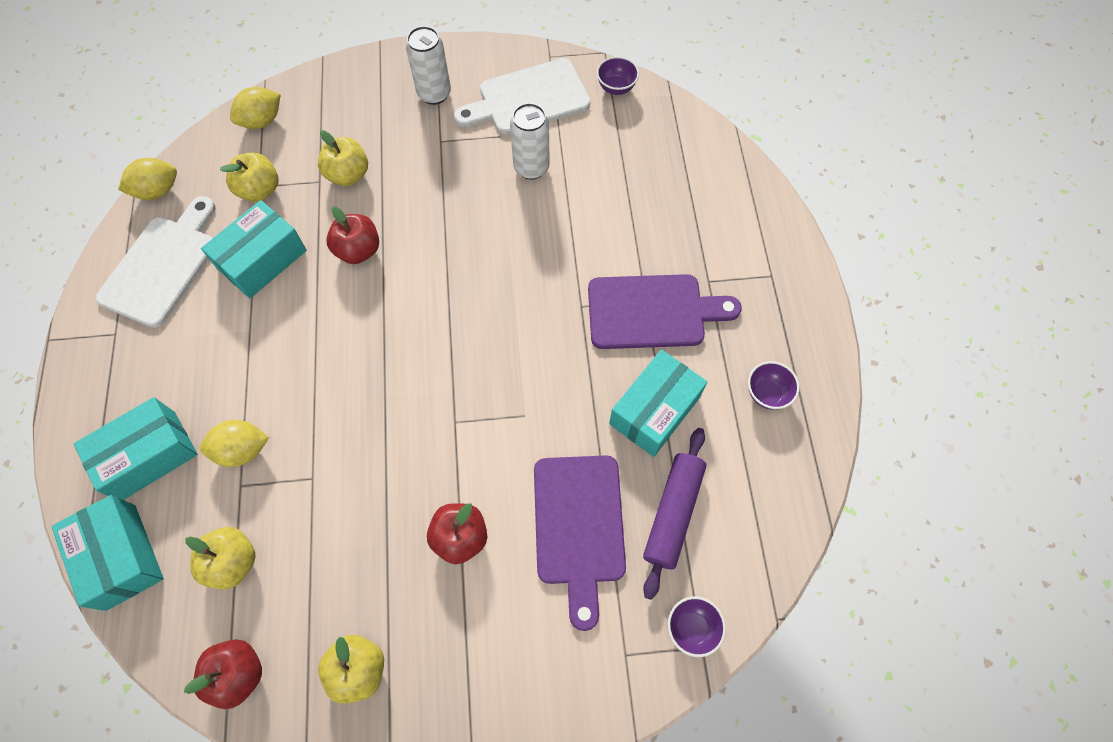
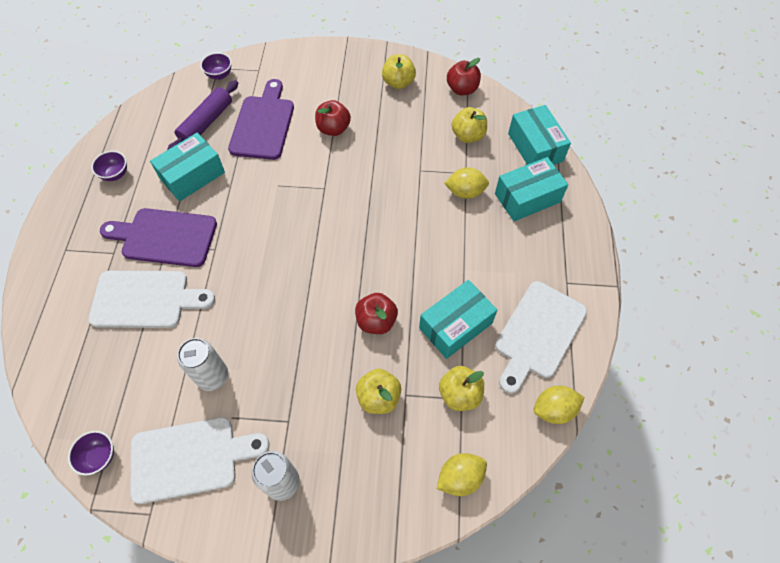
camera: 170 degrees left, 5 degrees down
(640, 233) = (145, 299): none -> white cutting board

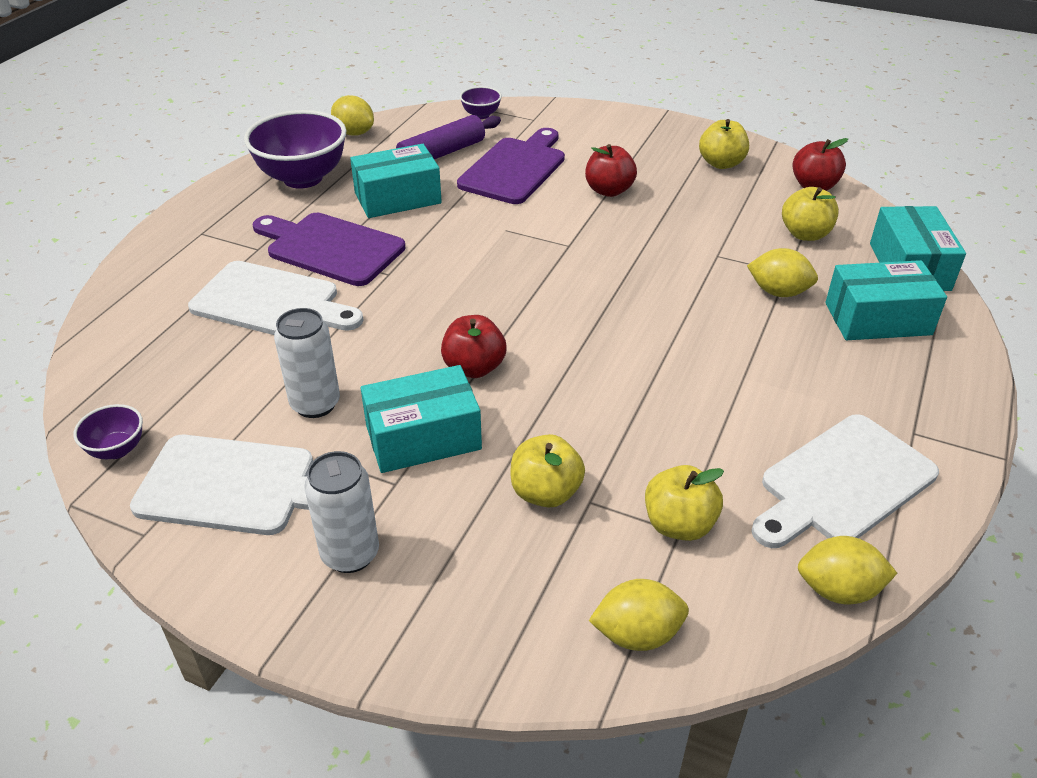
camera: 20 degrees right, 20 degrees down
(115, 174) = (303, 178): purple bowl -> purple bowl, size x2.13
(134, 117) = (354, 133): none -> yellow lemon
(376, 321) = (581, 402): red apple -> red apple (474, 368)
(455, 325) = (705, 439): turquoise box -> turquoise box (423, 437)

